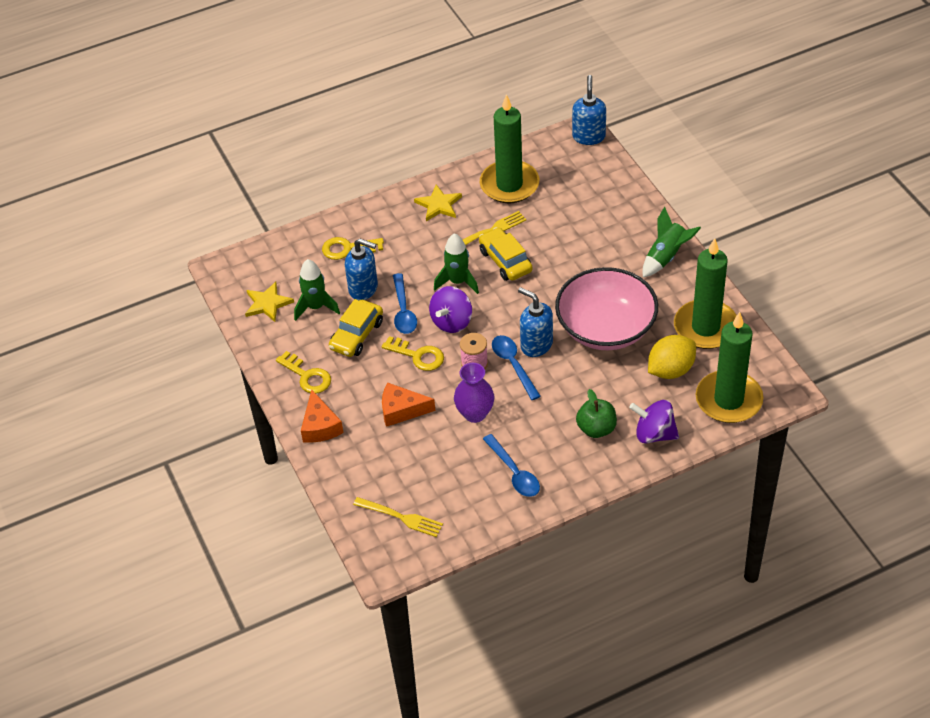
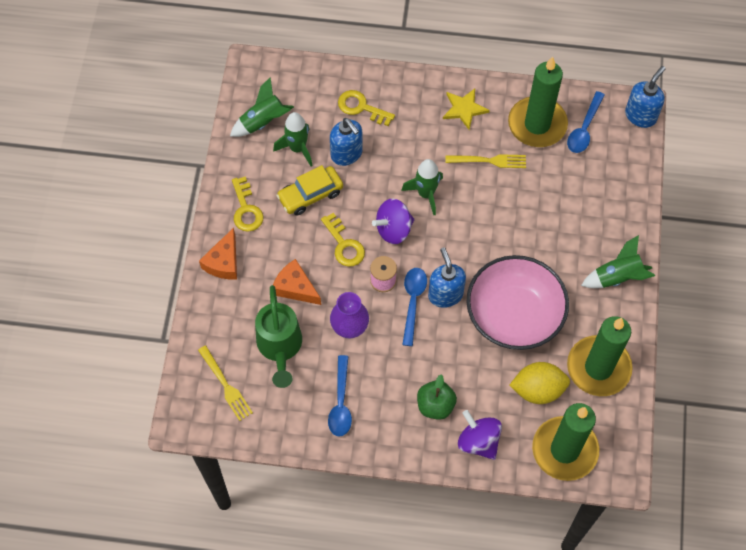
camera: 30 degrees right, 15 degrees up
(267, 303) = (263, 122): yellow star -> green rocket
(403, 311) = (363, 195): blue spoon -> blue spoon (584, 129)
(425, 461) = (280, 347): none -> green watering can
(505, 261) = (479, 197): yellow car -> none

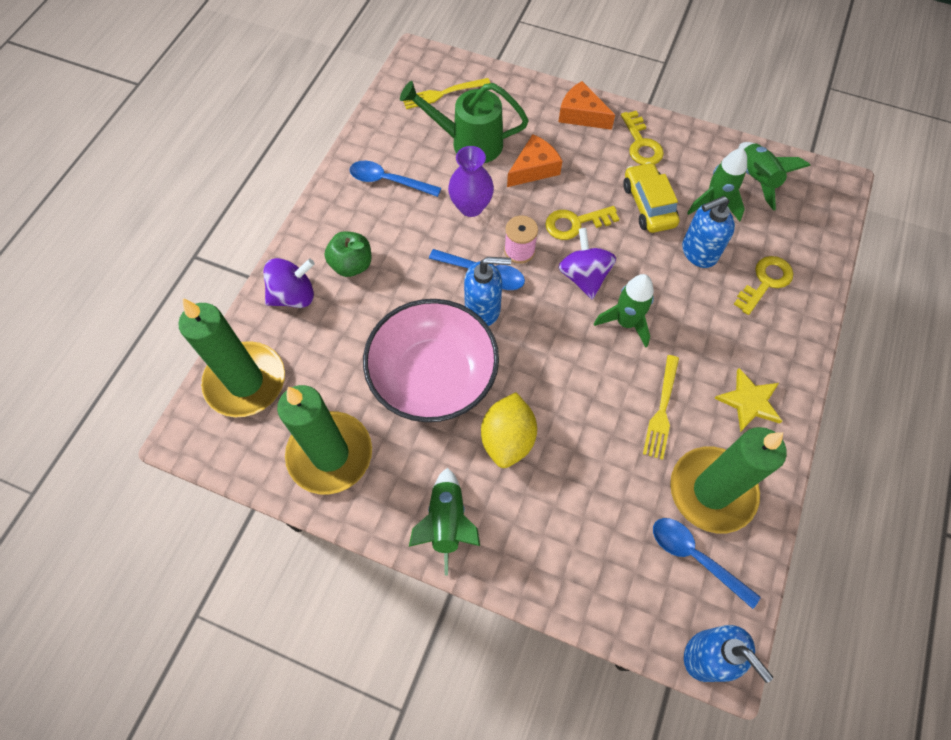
camera: 105 degrees right, 0 degrees up
(246, 209) = (641, 144): yellow key -> yellow key turned 105 degrees counterclockwise
(538, 390) = (329, 375): yellow lemon -> yellow lemon (507, 439)

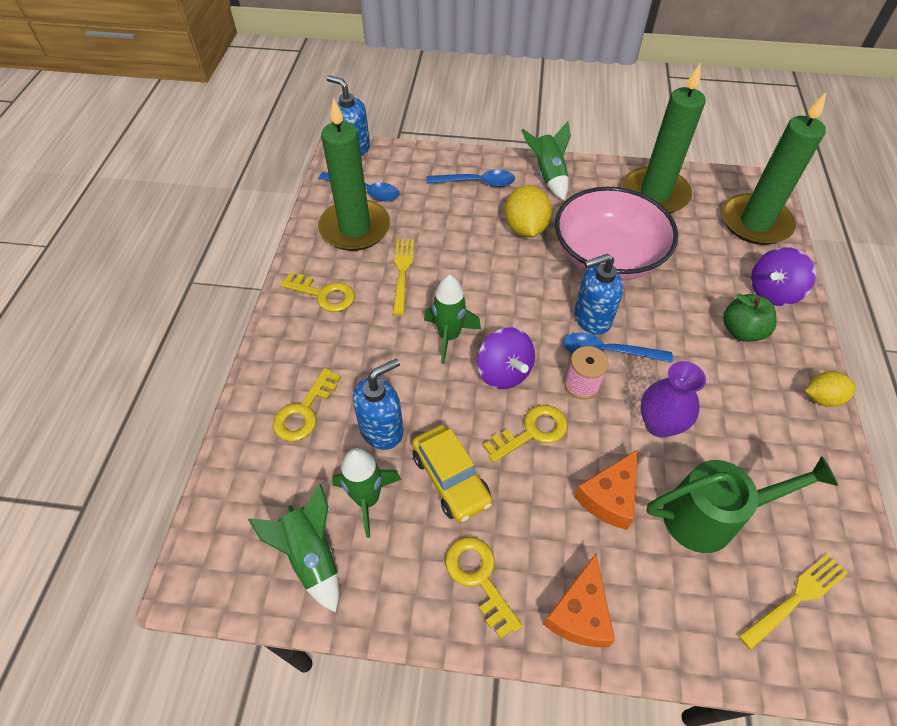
camera: 165 degrees right, 10 degrees down
(329, 197) = (821, 398): none -> yellow lemon
(388, 181) = (772, 434): blue spoon -> blue spoon (477, 183)
(581, 115) = (580, 612): orange cheese -> orange cheese turned 90 degrees clockwise
(749, 401) = (324, 294): yellow star -> yellow key

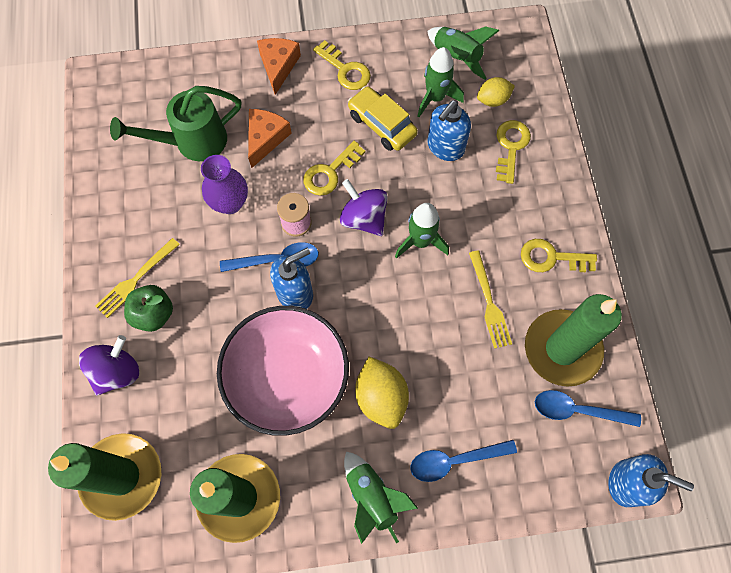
camera: 165 degrees right, 15 degrees up
(796, 598) = (140, 104): yellow fork -> yellow fork (136, 279)
(821, 398) = (92, 259): yellow lemon -> yellow lemon (493, 100)

